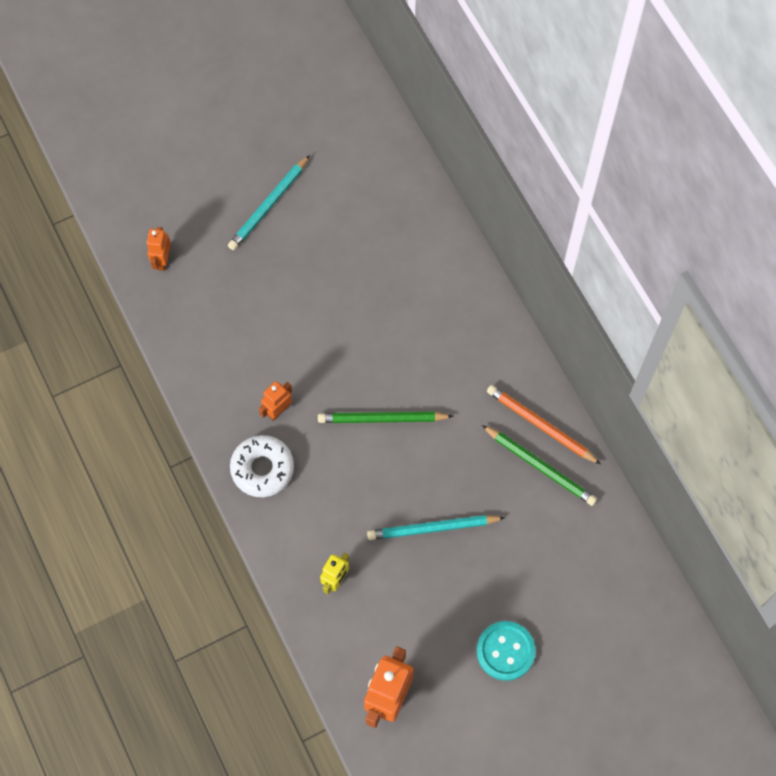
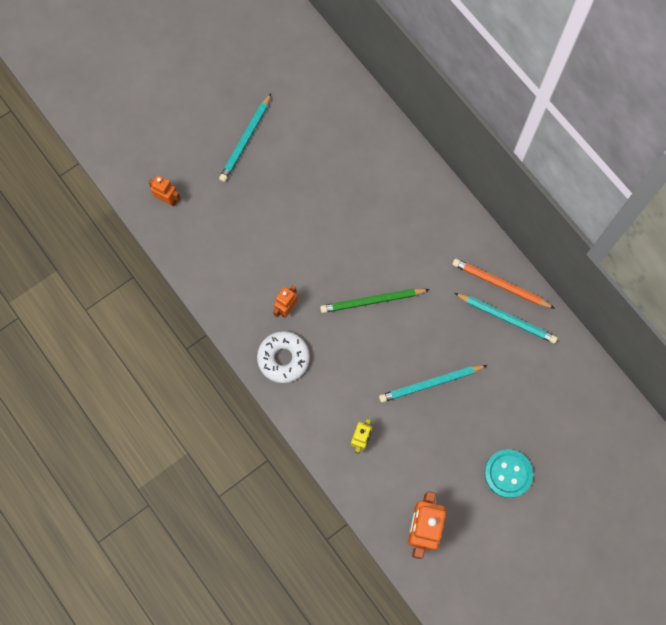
camera: 10 degrees left, 5 degrees up
(162, 260) = (167, 200): orange robot -> orange robot turned 120 degrees clockwise
(540, 466) = (506, 318): green pencil -> turquoise pencil

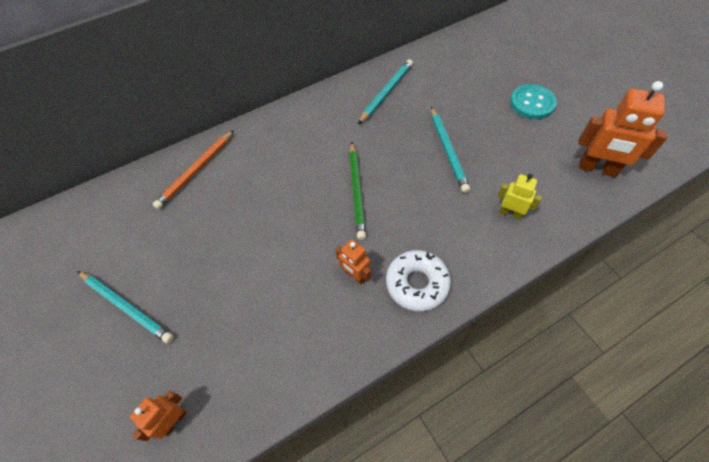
camera: 80 degrees left, 15 degrees down
(500, 285) = (354, 94): orange pencil -> orange pencil (196, 170)

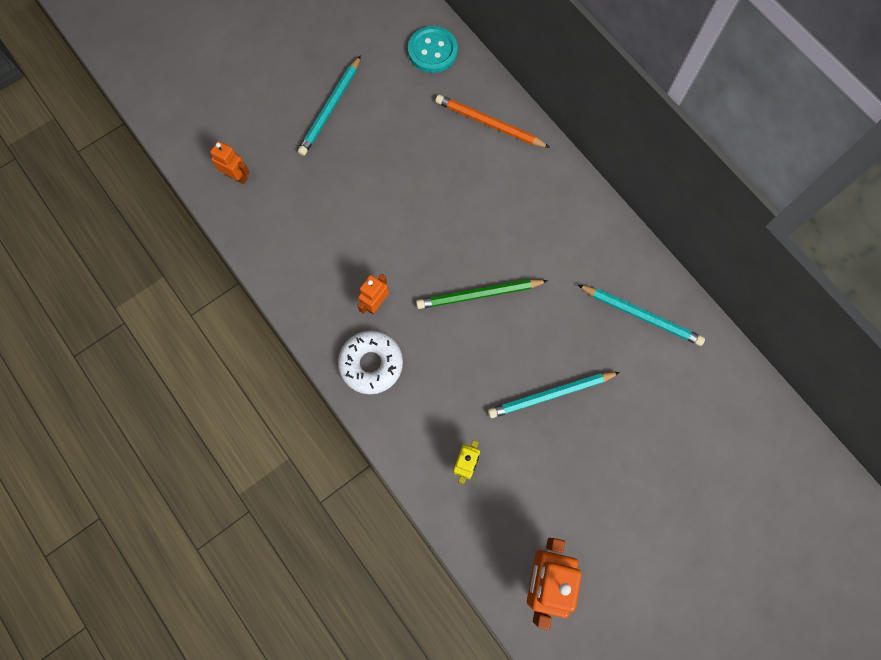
camera: 80 degrees right, 15 degrees up
(532, 103) = (649, 507): turquoise button -> turquoise button (432, 51)

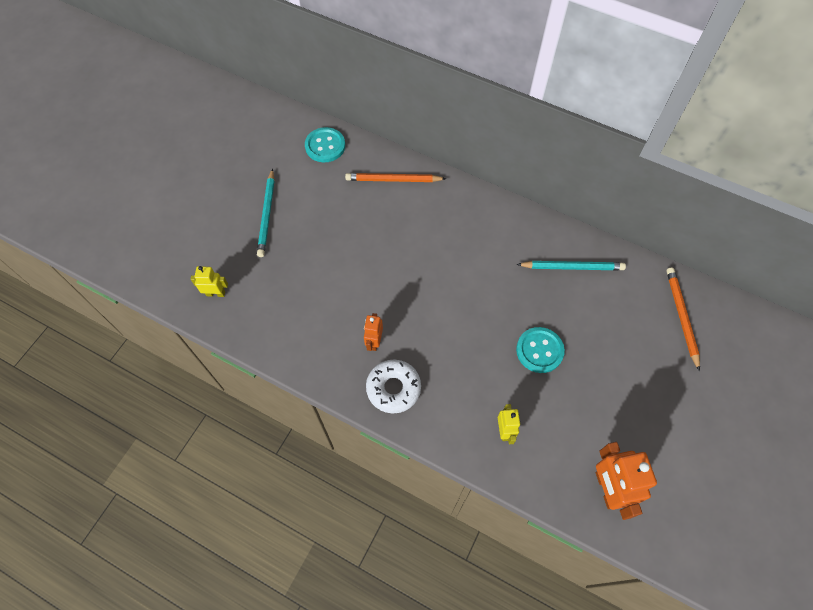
camera: 25 degrees left, 10 degrees down
(237, 176) = (216, 293): orange robot -> yellow robot
(479, 294) = (449, 302): green pencil -> none
(551, 394) = (539, 350): turquoise pencil -> turquoise button
(737, 431) = (681, 317): none -> orange pencil

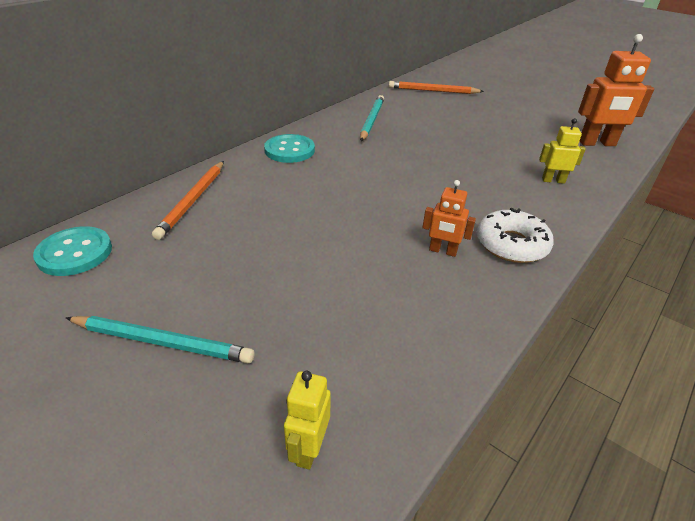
camera: 80 degrees left, 25 degrees down
(539, 350) = (461, 149): turquoise button -> turquoise button (289, 150)

